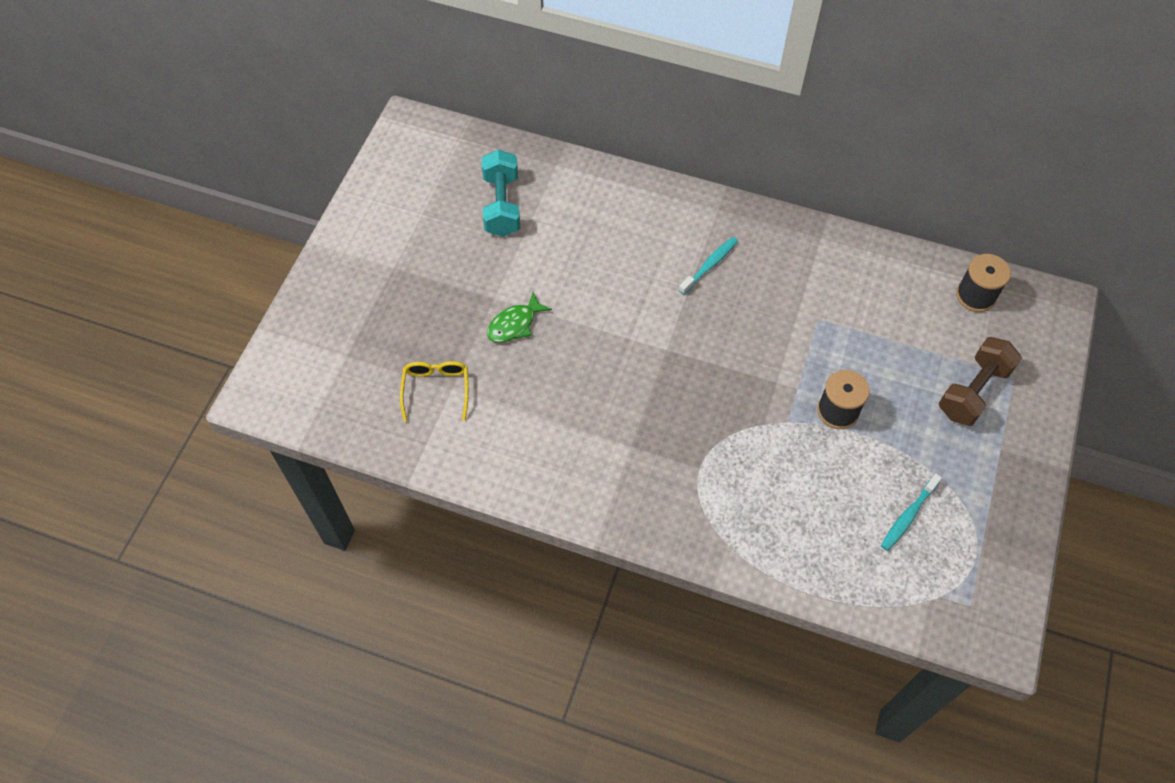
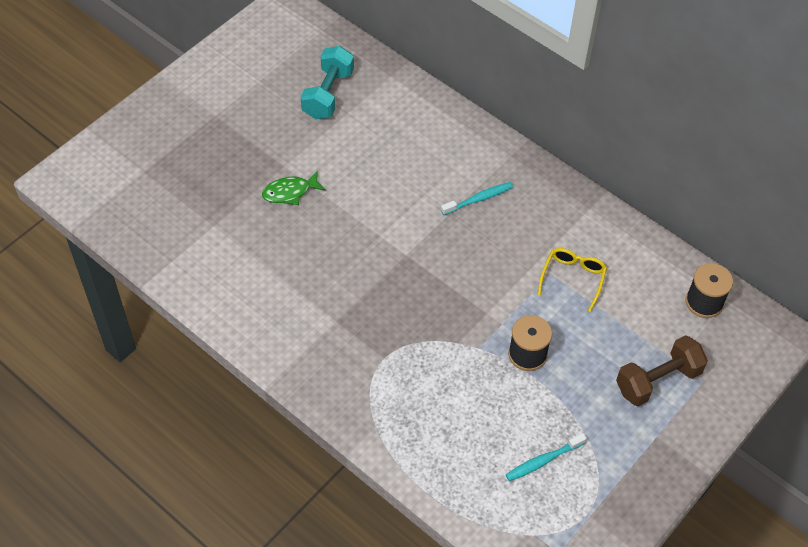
camera: 20 degrees right, 5 degrees down
(436, 389) = (201, 222): yellow glasses -> yellow glasses (573, 278)

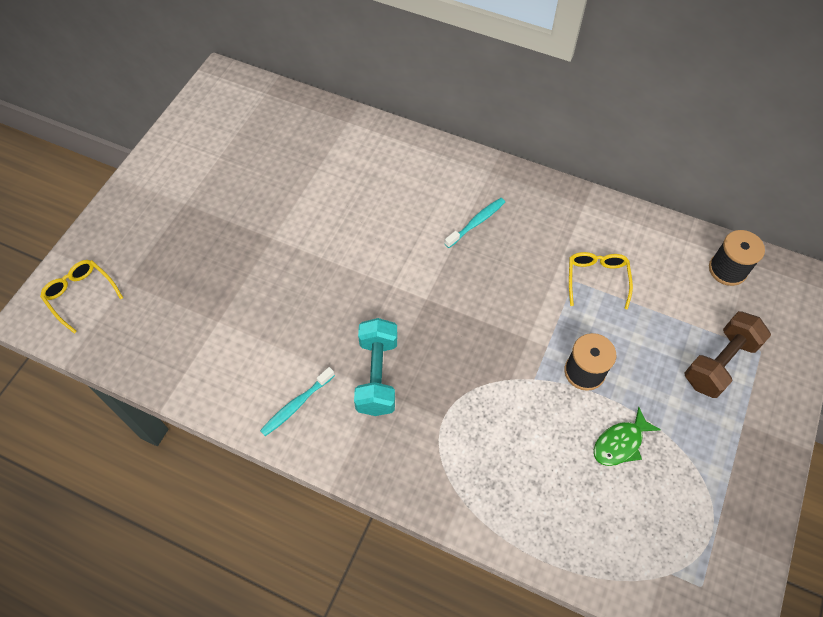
camera: 15 degrees left, 5 degrees up
(101, 173) = (81, 295): none -> yellow glasses
(290, 192) = (287, 264): green fish -> green fish (620, 443)
(328, 94) = (292, 154): turquoise dumbbell -> turquoise dumbbell (377, 375)
(543, 461) = (645, 485): turquoise toothbrush -> turquoise toothbrush (296, 405)

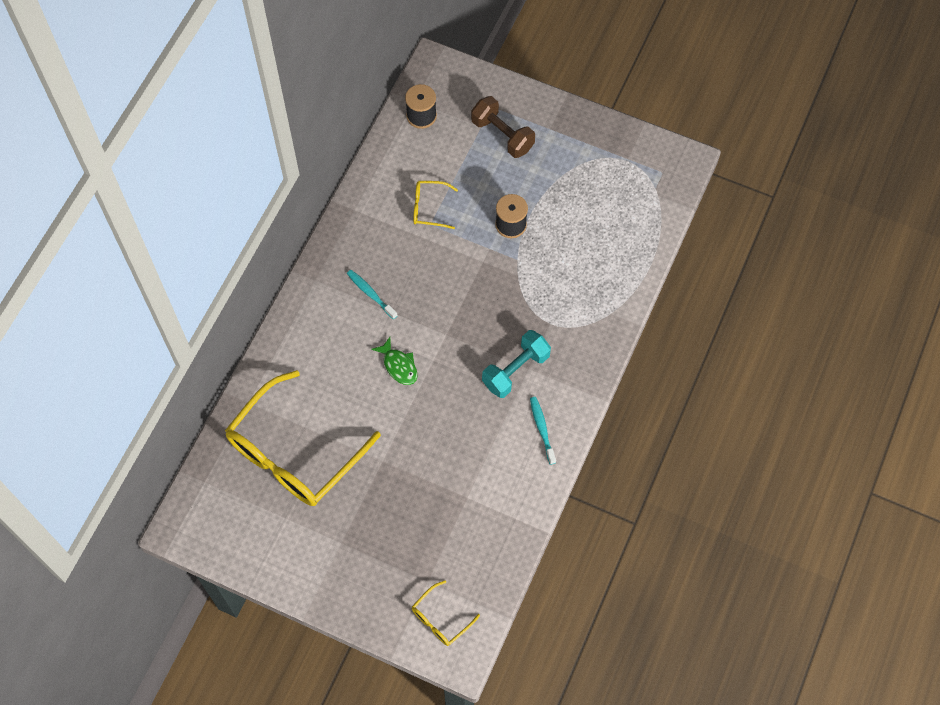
camera: 90 degrees left, 5 degrees up
(289, 161) = (294, 453): none -> yellow glasses
(296, 405) = (542, 429): turquoise toothbrush -> turquoise toothbrush turned 150 degrees counterclockwise
(377, 375) = (515, 370): turquoise dumbbell -> turquoise dumbbell turned 45 degrees counterclockwise
(620, 443) = (566, 207): green fish -> green fish (399, 365)

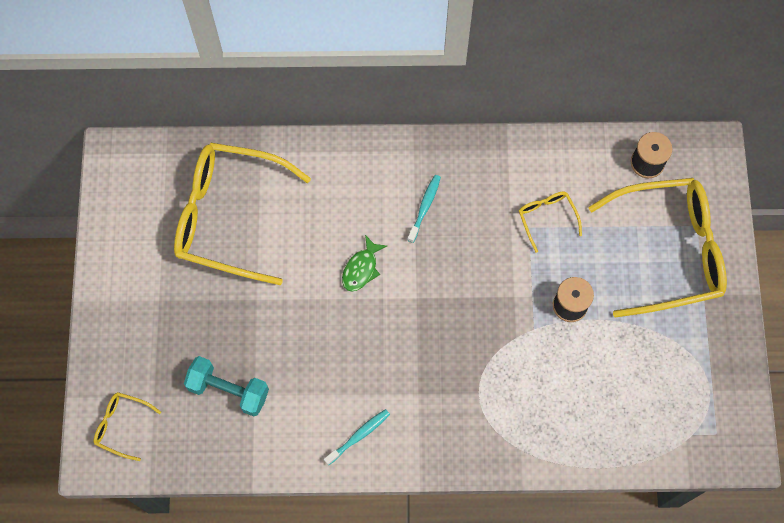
camera: 65 degrees right, 5 degrees up
(502, 135) = (669, 251): brown dumbbell -> yellow glasses
(515, 370) = (410, 382): turquoise dumbbell -> turquoise dumbbell (228, 390)

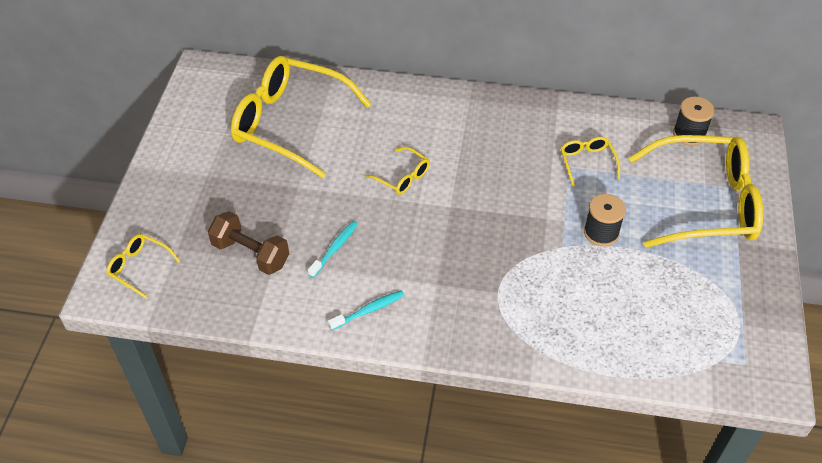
camera: 10 degrees right, 20 degrees down
(228, 390) = (251, 254): turquoise dumbbell -> brown dumbbell
(361, 268) = (402, 177): green fish -> yellow glasses
(424, 207) = (472, 140): turquoise toothbrush -> turquoise toothbrush (335, 248)

